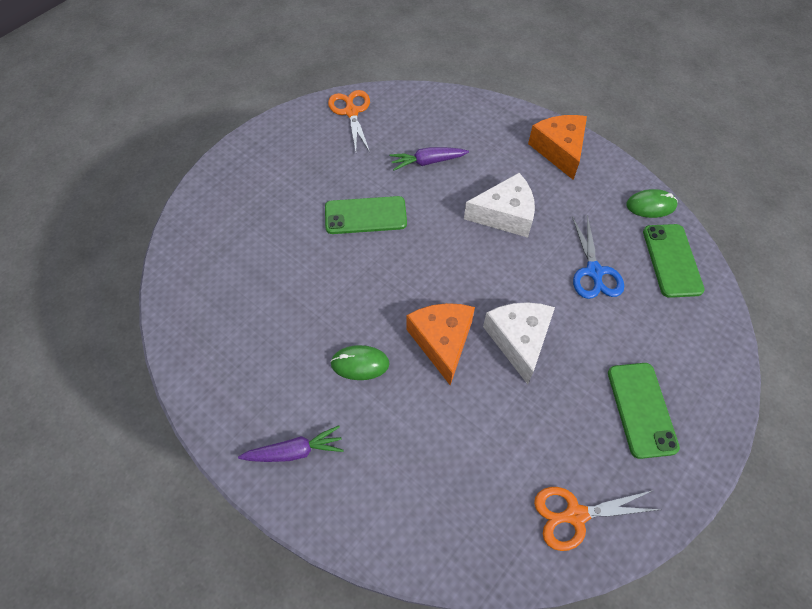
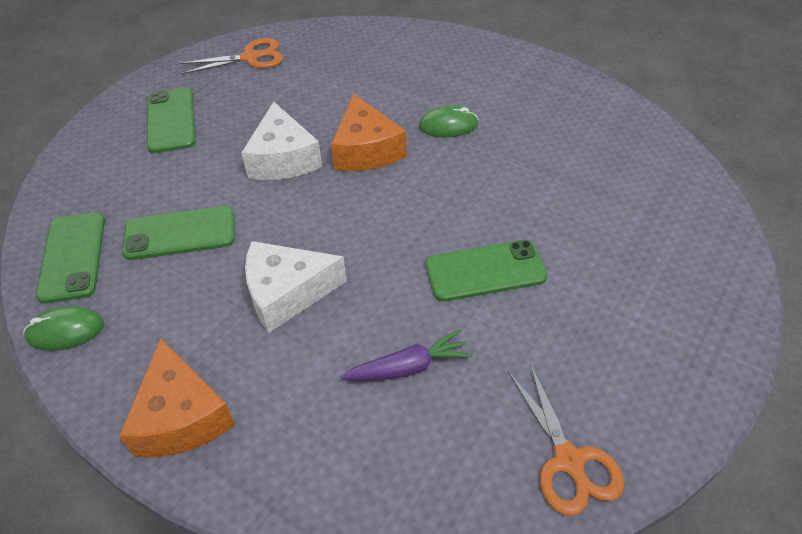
camera: 175 degrees right, 10 degrees down
(294, 451) = (488, 67): purple carrot -> none
(594, 272) = (180, 233): blue scissors -> green phone

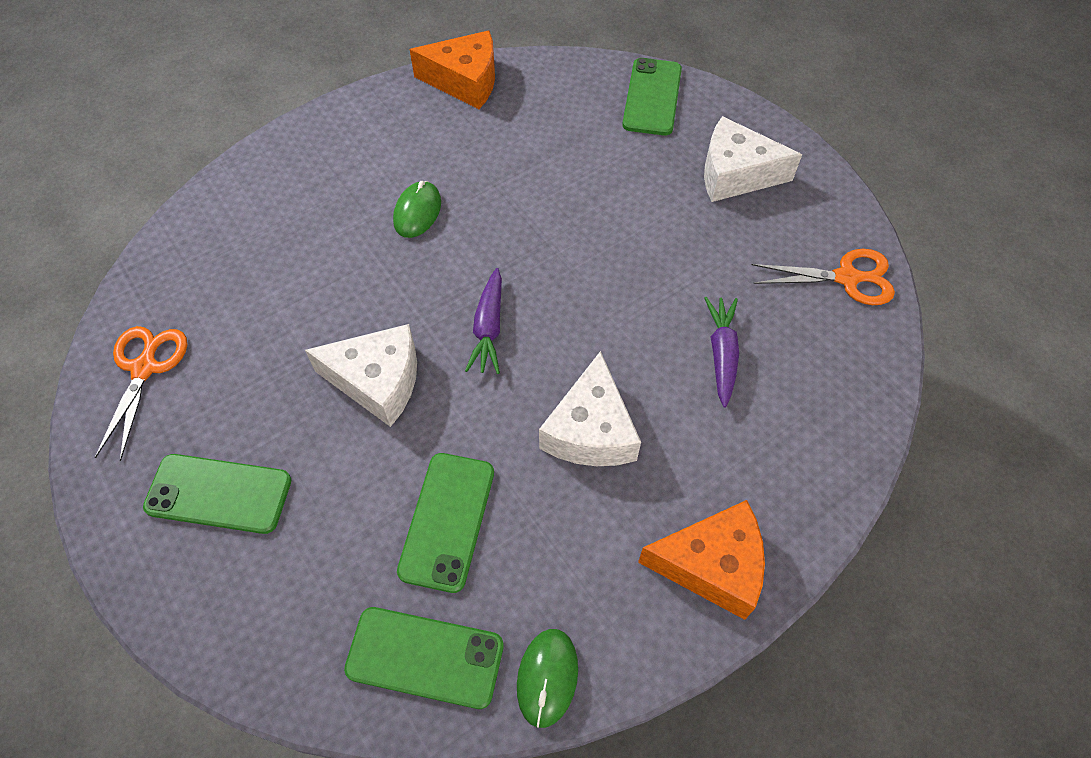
camera: 70 degrees left, 10 degrees up
(358, 200) = (488, 328): none -> purple carrot
(366, 150) = (412, 297): orange cheese -> orange cheese (465, 81)
(485, 271) = (635, 257): green phone -> green phone (652, 97)
(645, 321) = (735, 174): none -> white cheese

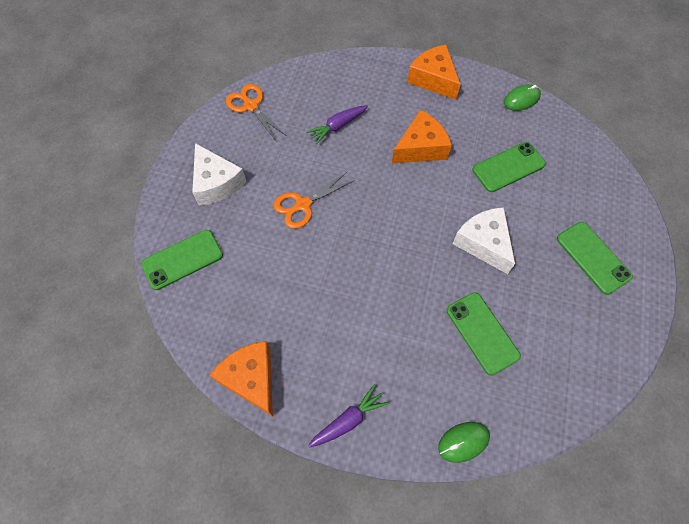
camera: 130 degrees left, 5 degrees up
(145, 368) = (589, 354): orange scissors -> orange scissors (303, 205)
(417, 212) = (377, 313): green mouse -> green mouse (463, 442)
(425, 657) = (557, 136): green phone -> green phone (482, 333)
(488, 328) = (412, 221): purple carrot -> purple carrot (348, 420)
(590, 430) = (421, 147): white cheese -> orange cheese

